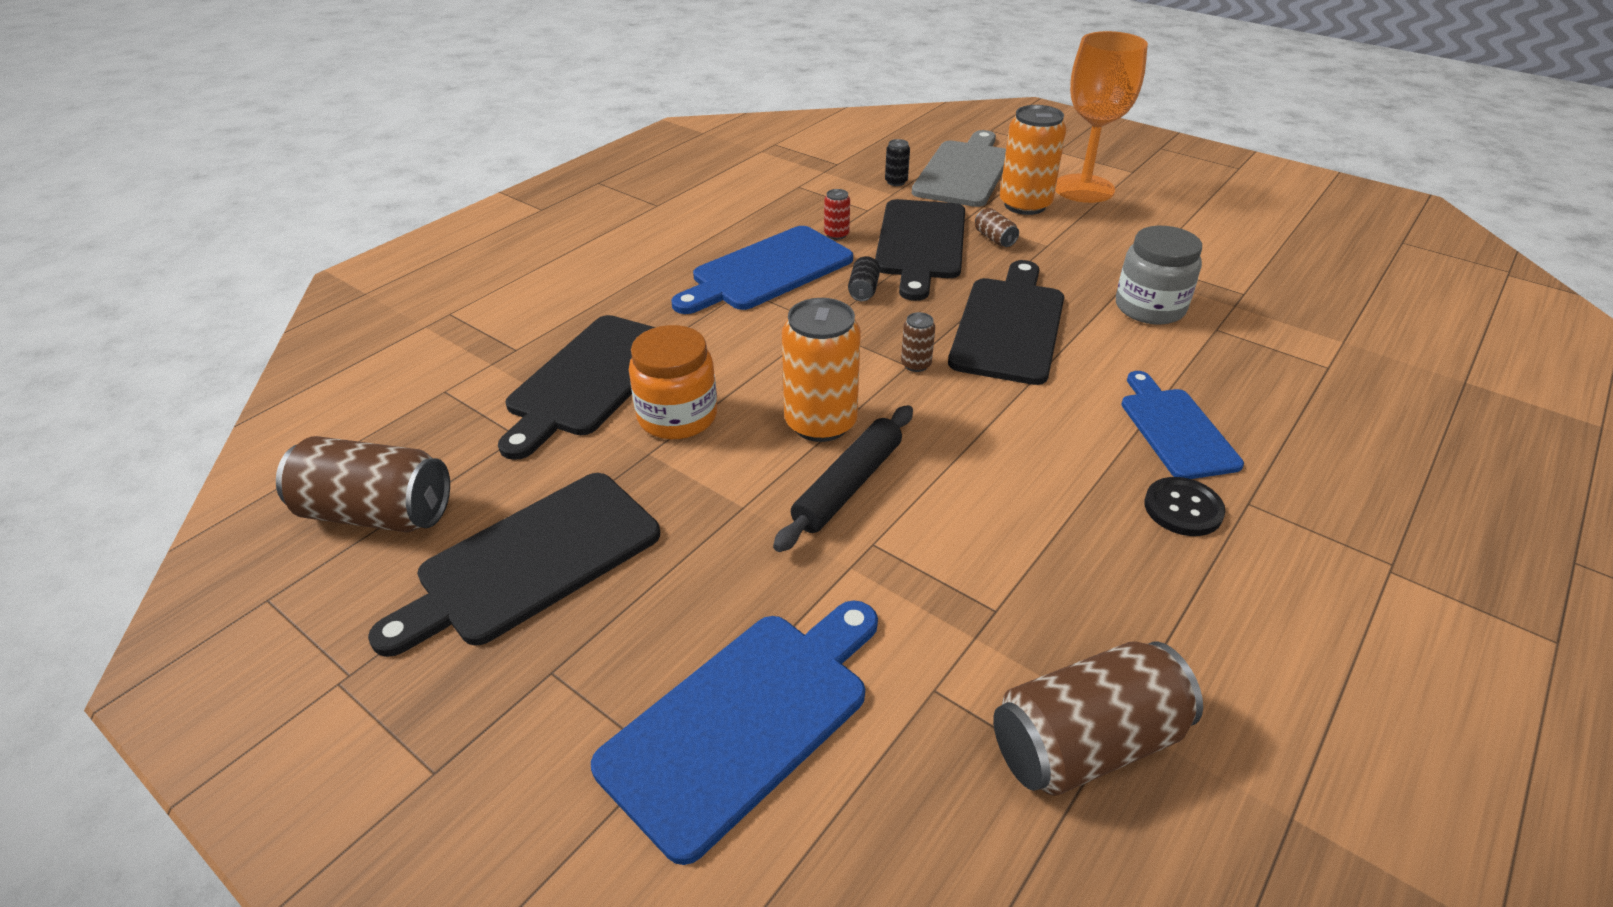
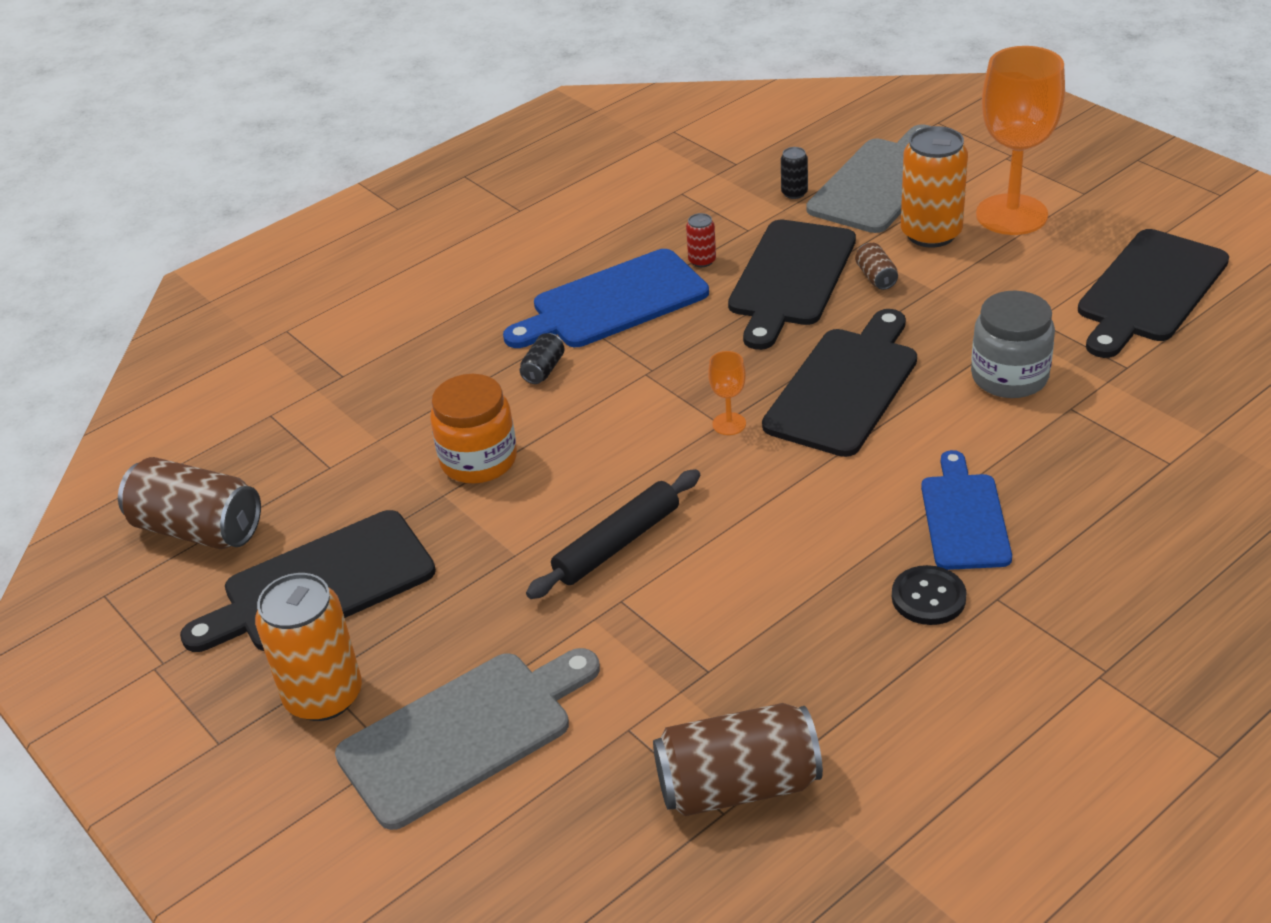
camera: 15 degrees right, 0 degrees up
(590, 379) = (406, 414): black cutting board -> black cutting board (1149, 290)
(744, 720) = (464, 734): blue cutting board -> grey cutting board
(820, 423) = (612, 479): orange can -> orange can (323, 696)
(863, 290) = (707, 333): black can -> black can (543, 369)
(916, 364) = (729, 424): brown can -> orange goblet

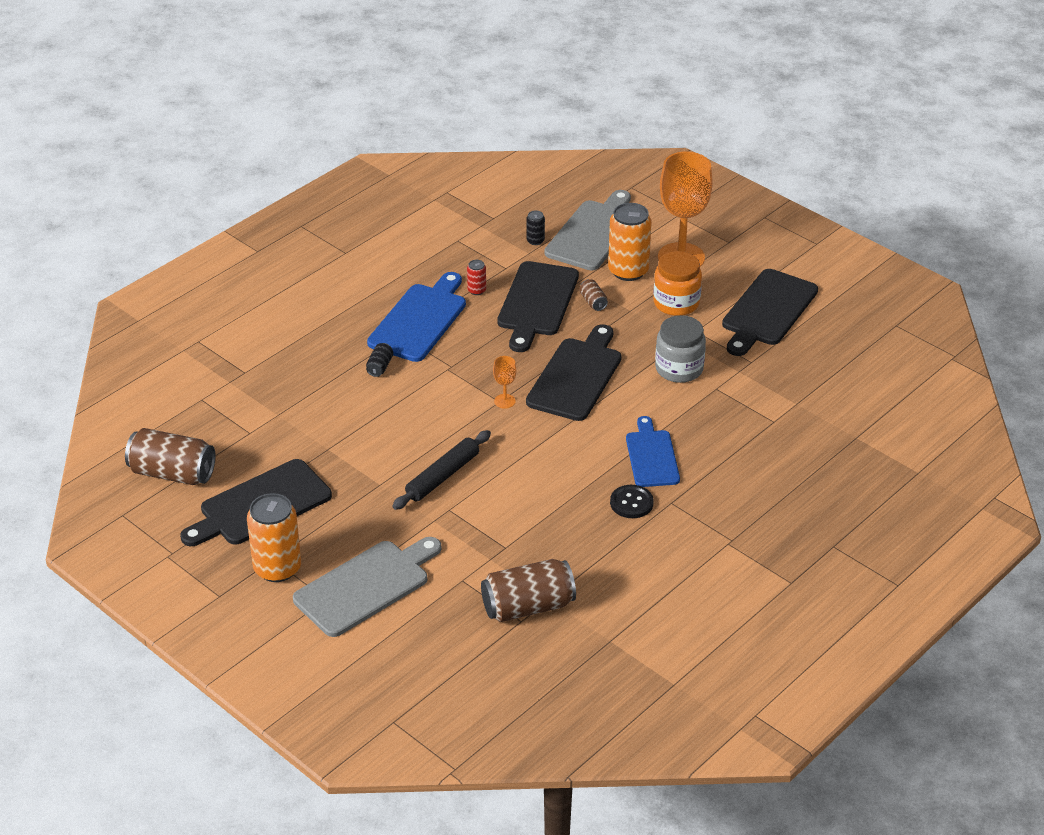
camera: 10 degrees left, 0 degrees up
(478, 460) = (347, 426): orange jar -> orange jar (676, 303)
(613, 302) = (420, 320): blue cutting board -> blue cutting board turned 150 degrees clockwise

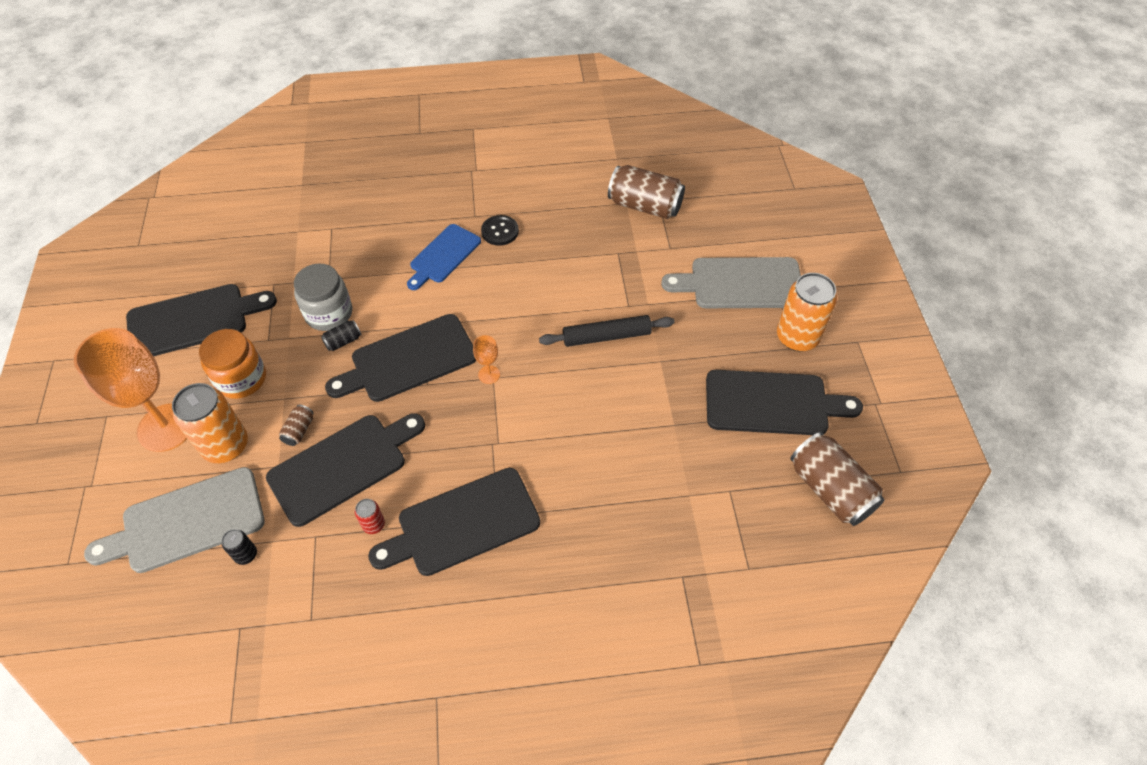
camera: 140 degrees left, 15 degrees up
(380, 367) = (552, 488): black can -> black can (343, 341)
(420, 320) = (462, 523): blue cutting board -> black cutting board

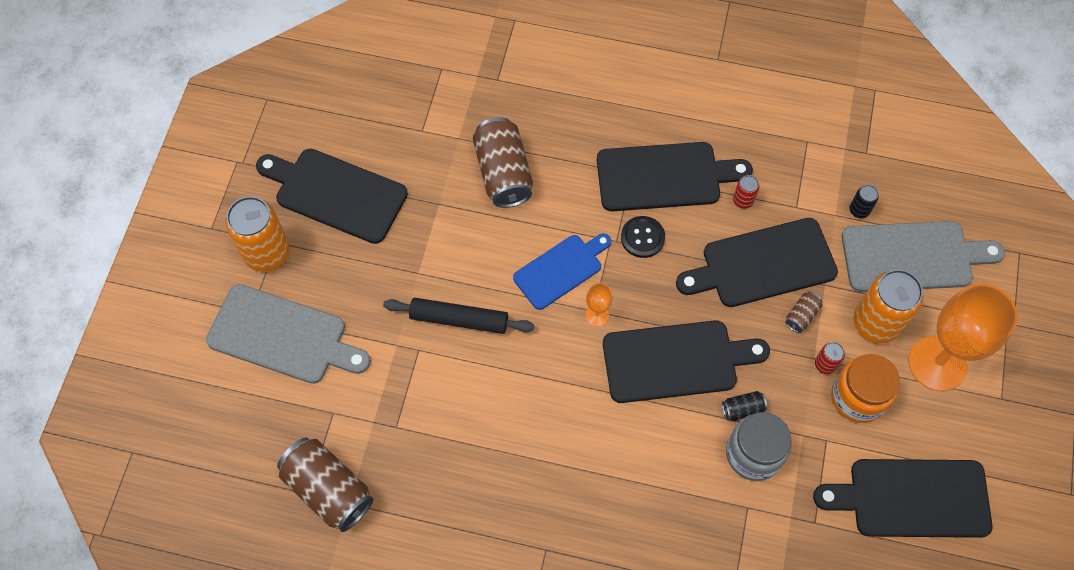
camera: 160 degrees left, 10 degrees up
(273, 396) = (825, 364): none -> red can
(443, 256) = (602, 495): blue cutting board -> blue cutting board (561, 270)
(500, 231) = (522, 511): black button -> black button (642, 237)
(830, 489) = (336, 104): brown can -> brown can (503, 173)

